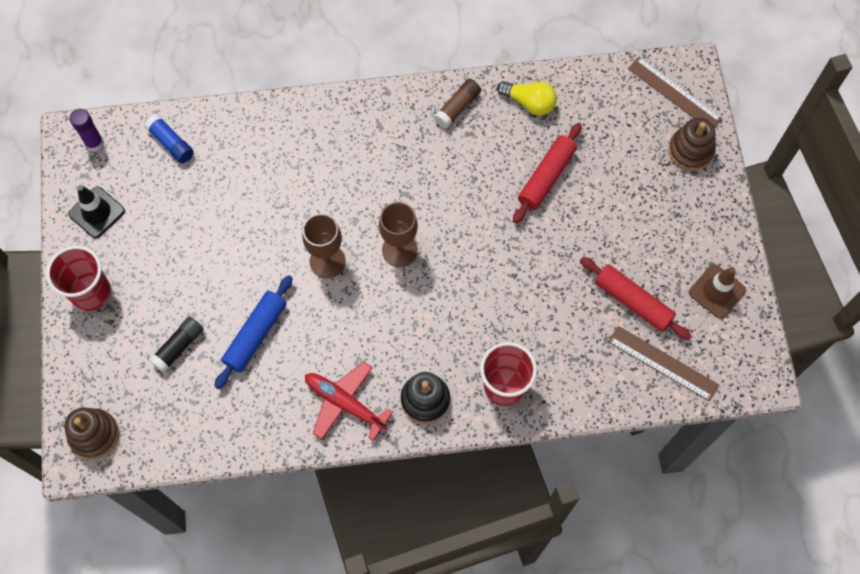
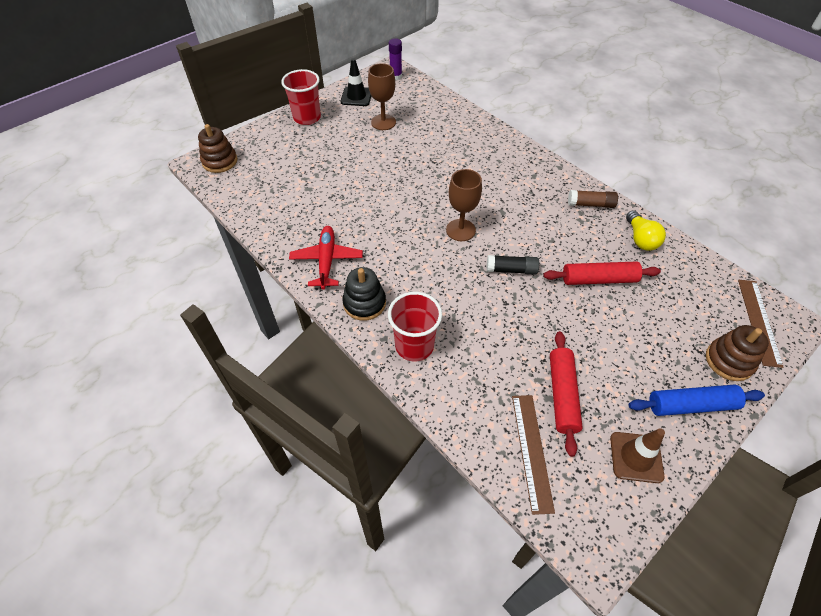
camera: 55 degrees right, 15 degrees down
(171, 143) = (425, 101): blue glue stick -> none
(178, 347) = (302, 166): black glue stick -> black glue stick (511, 270)
(255, 335) = (339, 194): blue rolling pin -> blue rolling pin (691, 405)
(327, 261) = (418, 200): brown goblet -> brown goblet (383, 122)

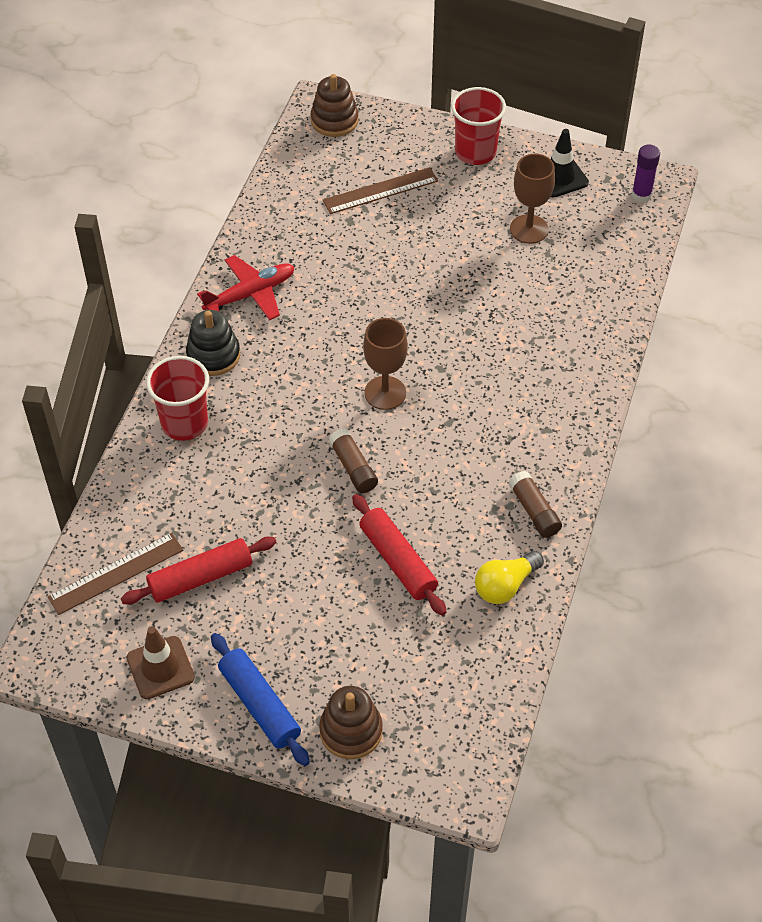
camera: 60 degrees right, 0 degrees up
(511, 270) = (353, 467): black glue stick -> brown glue stick
(759, 321) = (440, 753): brown ruler -> brown ruler (380, 191)

